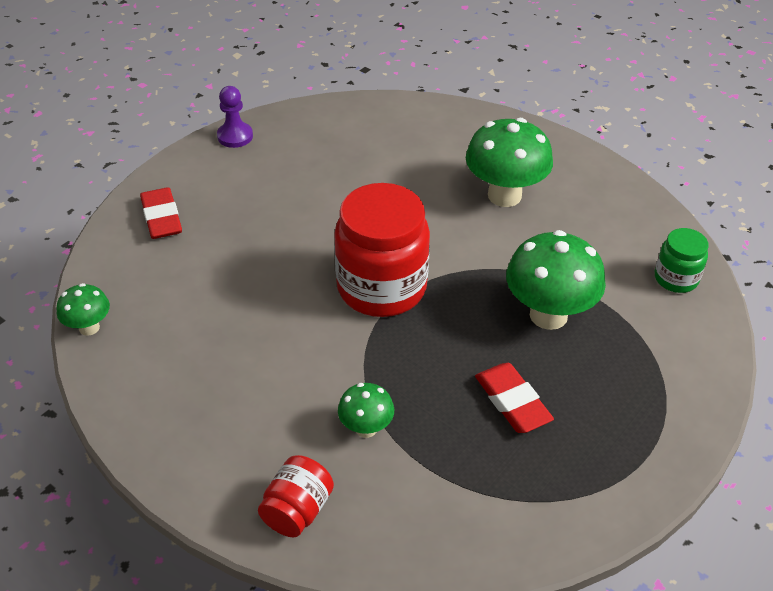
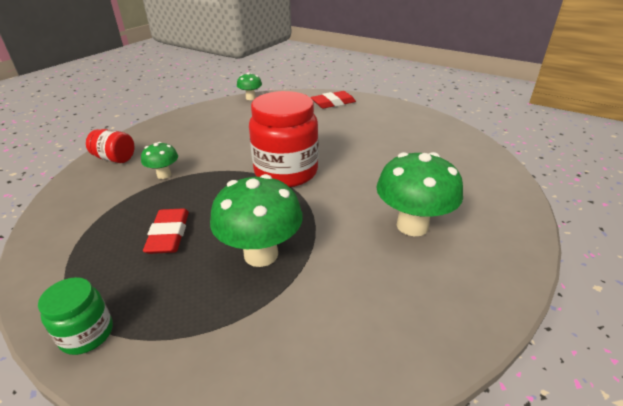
camera: 85 degrees right, 10 degrees down
(235, 136) = (416, 113): purple pawn -> none
(512, 401) = (169, 234): red eraser -> red eraser turned 60 degrees counterclockwise
(676, 278) = (323, 363): green jar -> green jar (87, 334)

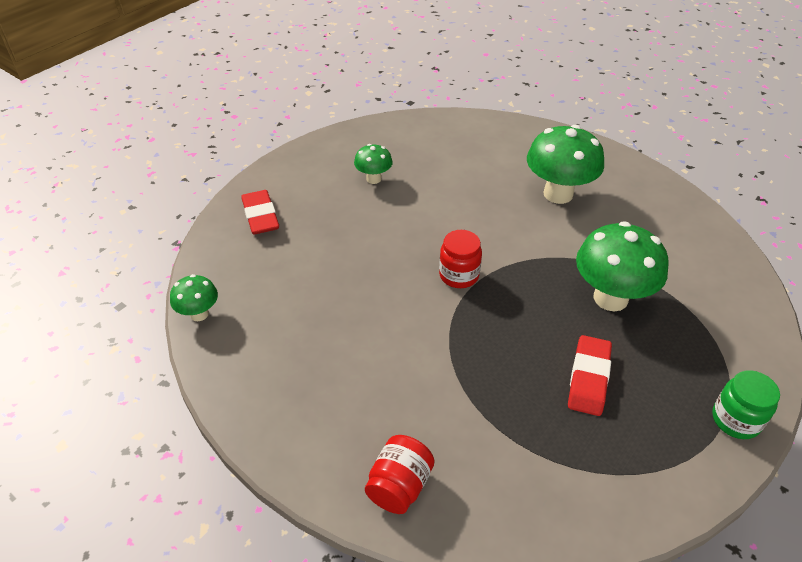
camera: 85 degrees left, 10 degrees up
(164, 175) = (457, 405): green mushroom -> green mushroom (373, 179)
(169, 234) = (588, 378): red eraser -> red eraser turned 75 degrees counterclockwise
(286, 172) = (459, 275): red jar -> red jar, size x0.50

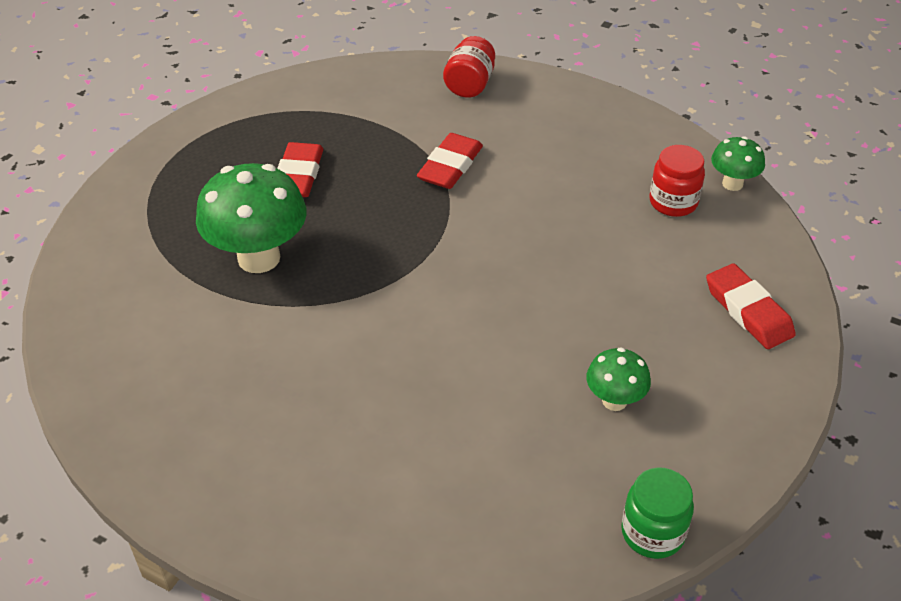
camera: 170 degrees right, 0 degrees up
(442, 368) = (450, 166): none -> red eraser
(459, 275) = (449, 262): red jar -> red jar (673, 202)
(558, 194) = (310, 412): green mushroom -> none
(735, 420) = (160, 159): green jar -> green jar (652, 533)

